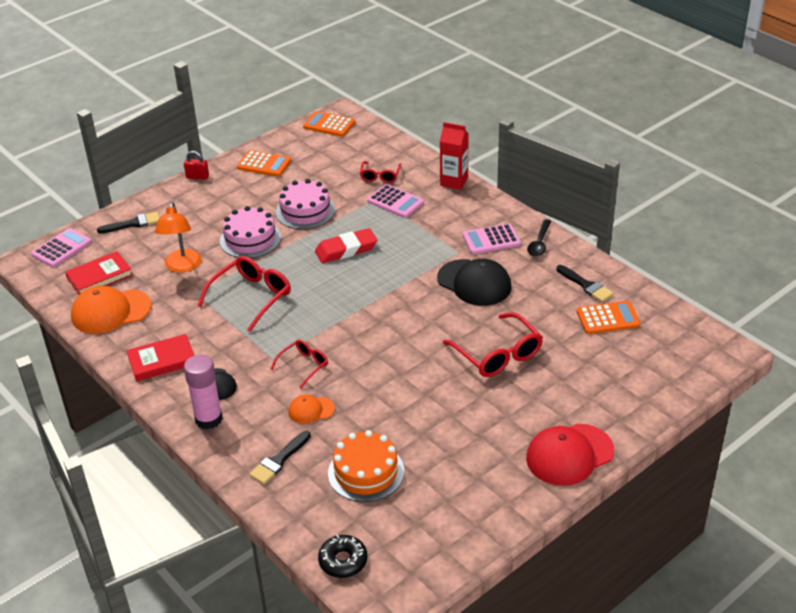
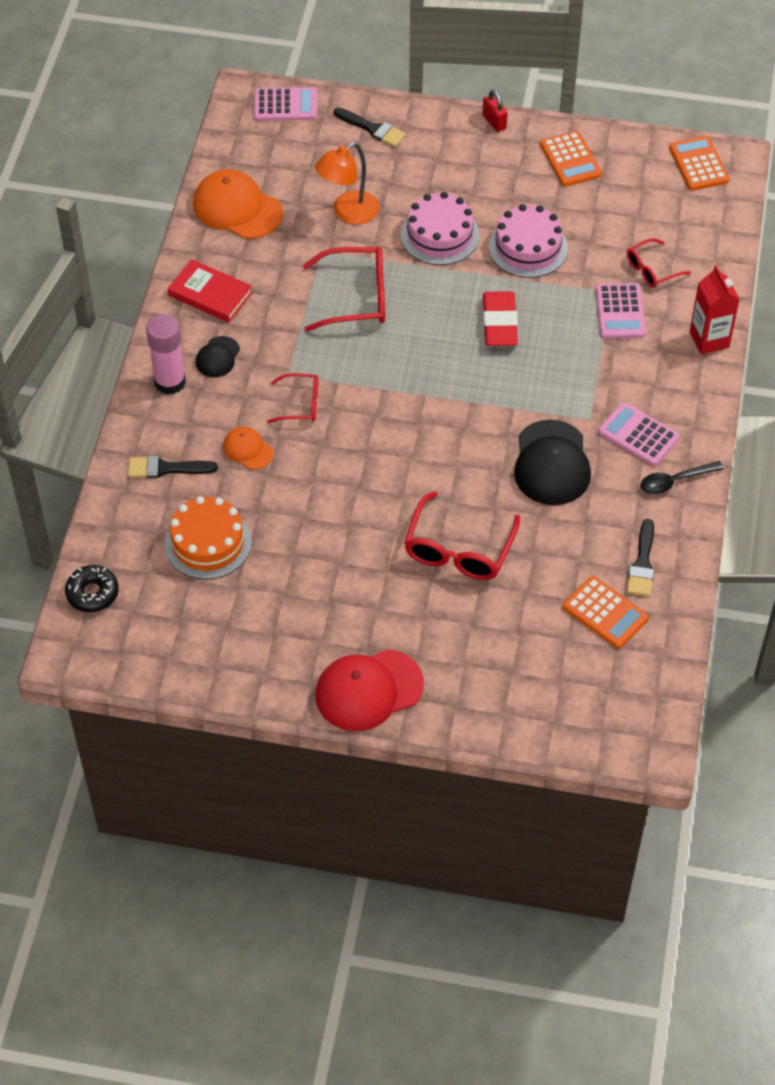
camera: 50 degrees right, 15 degrees up
(99, 276) = (275, 163): red book -> none
(346, 250) = (499, 323): red eraser -> red eraser turned 60 degrees clockwise
(569, 455) = (368, 690): red cap -> red cap turned 45 degrees counterclockwise

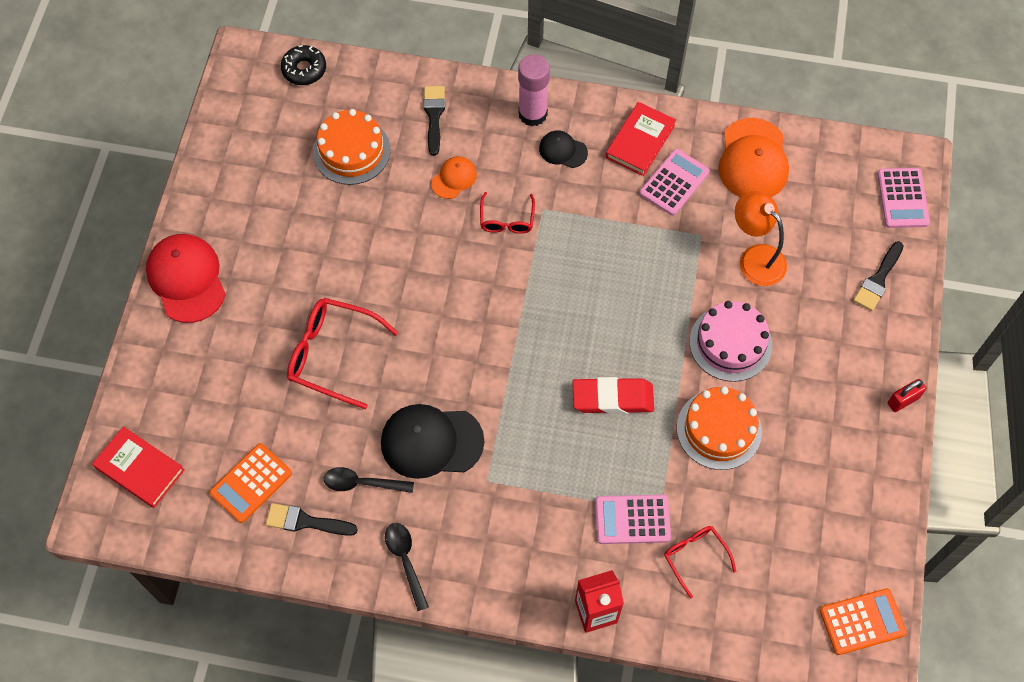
camera: 90 degrees right, 10 degrees up
(237, 208) = (753, 160): orange cap -> orange cap turned 150 degrees clockwise
(356, 297) = (641, 266): red glasses -> none
(528, 247) = (719, 429): pink cake -> orange cake
(570, 159) = (854, 479): orange calculator -> none
(596, 715) = (139, 469): none -> red book
(599, 518) = (362, 483): none -> black spoon
(638, 435) = (466, 528): pink calculator -> pink calculator (674, 182)

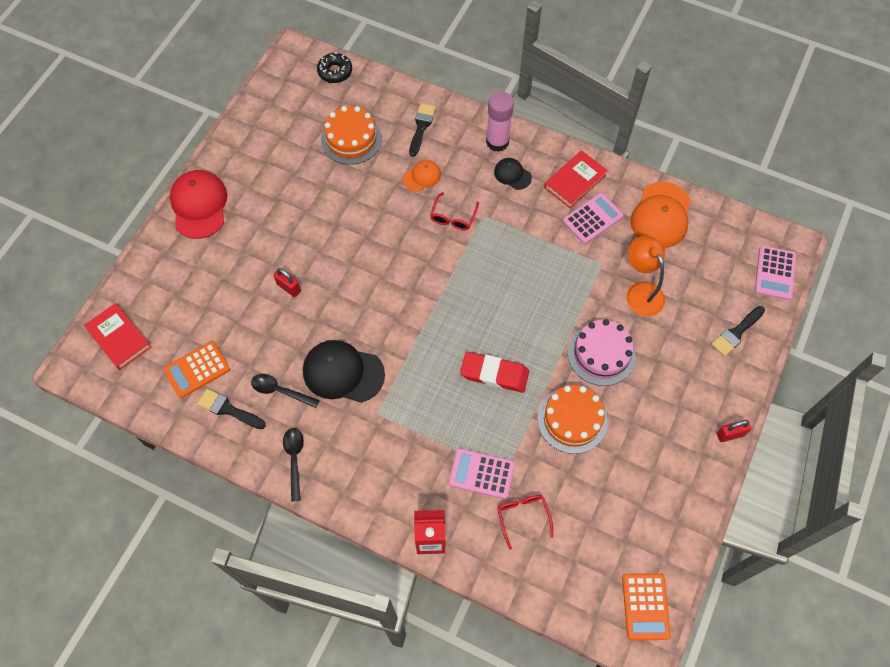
camera: 15 degrees right, 0 degrees up
(332, 355) = (289, 287): red glasses -> red padlock
(862, 622) = (645, 606): orange calculator -> orange calculator turned 90 degrees clockwise

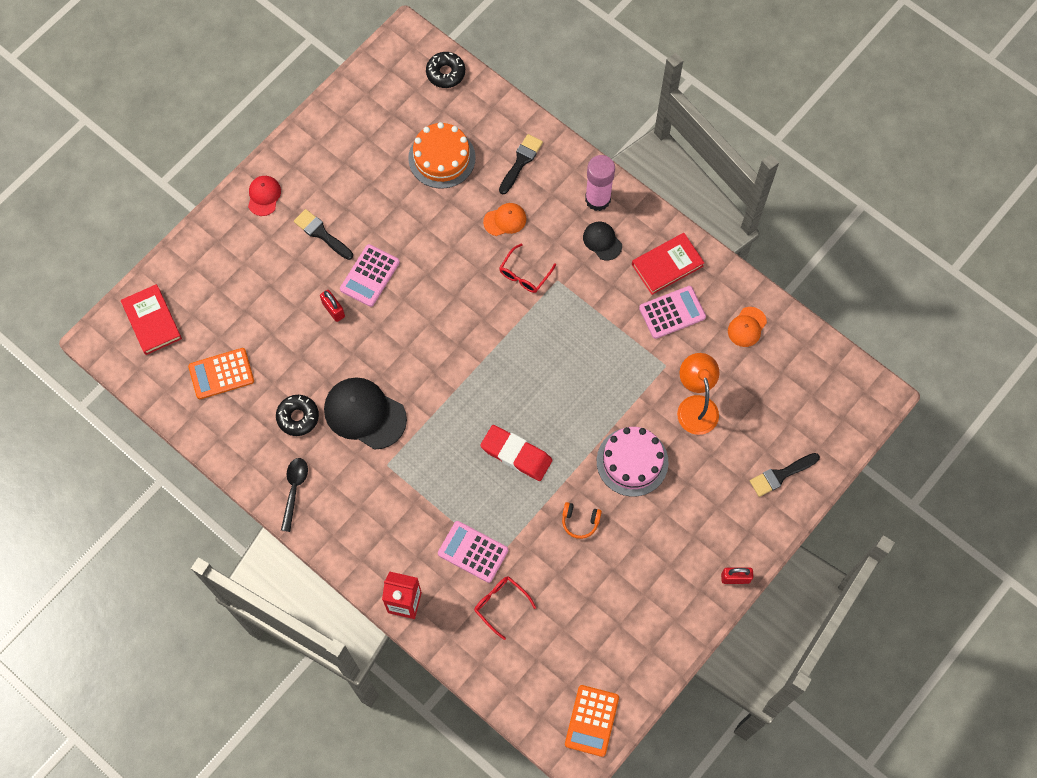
camera: 15 degrees right, 5 degrees up
(199, 205) = (264, 196): red cap -> red cap, size x0.53
(228, 409) = (242, 423): black brush -> black brush (321, 233)
(280, 391) = (298, 417): black spoon -> black donut
(523, 517) = (500, 604): red glasses -> red glasses turned 45 degrees counterclockwise
(572, 420) = (580, 521): orange cake -> orange headphones
(661, 215) = (747, 327): orange cap -> orange cap, size x0.53
(774, 273) = (846, 421): pink calculator -> pink calculator (370, 276)

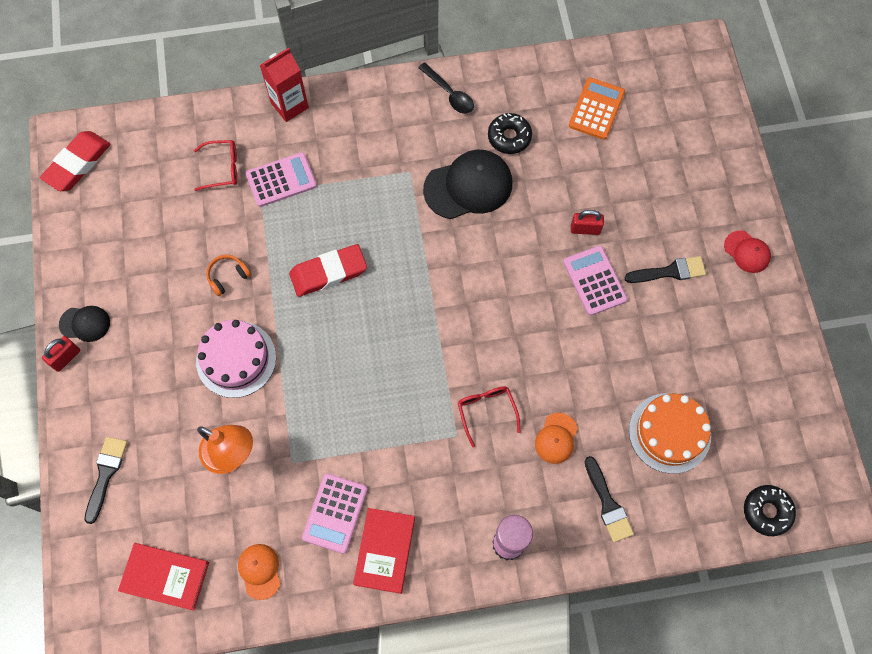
camera: 130 degrees right, 0 degrees up
(152, 321) = (688, 91): red book -> red book (165, 576)
(591, 720) = (77, 164): orange calculator -> red eraser
(602, 241) = (460, 510): black cap -> black cap (85, 323)

